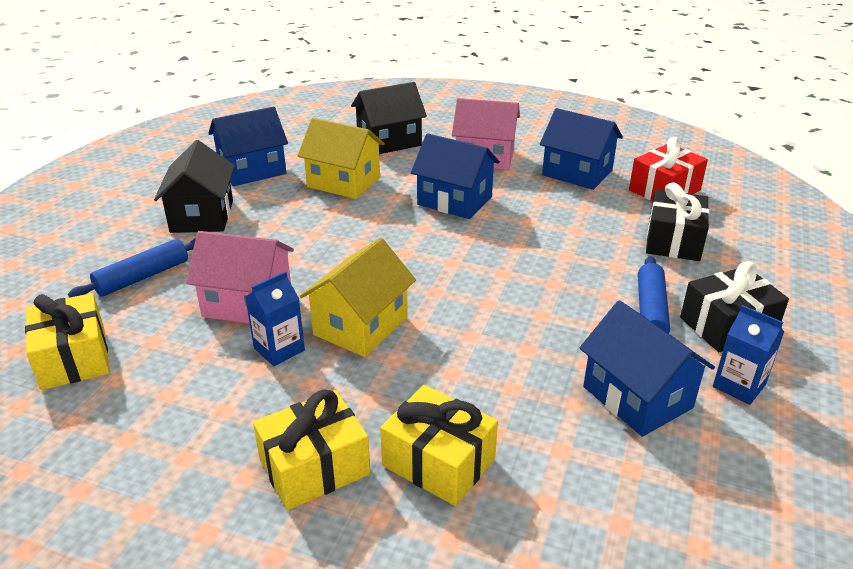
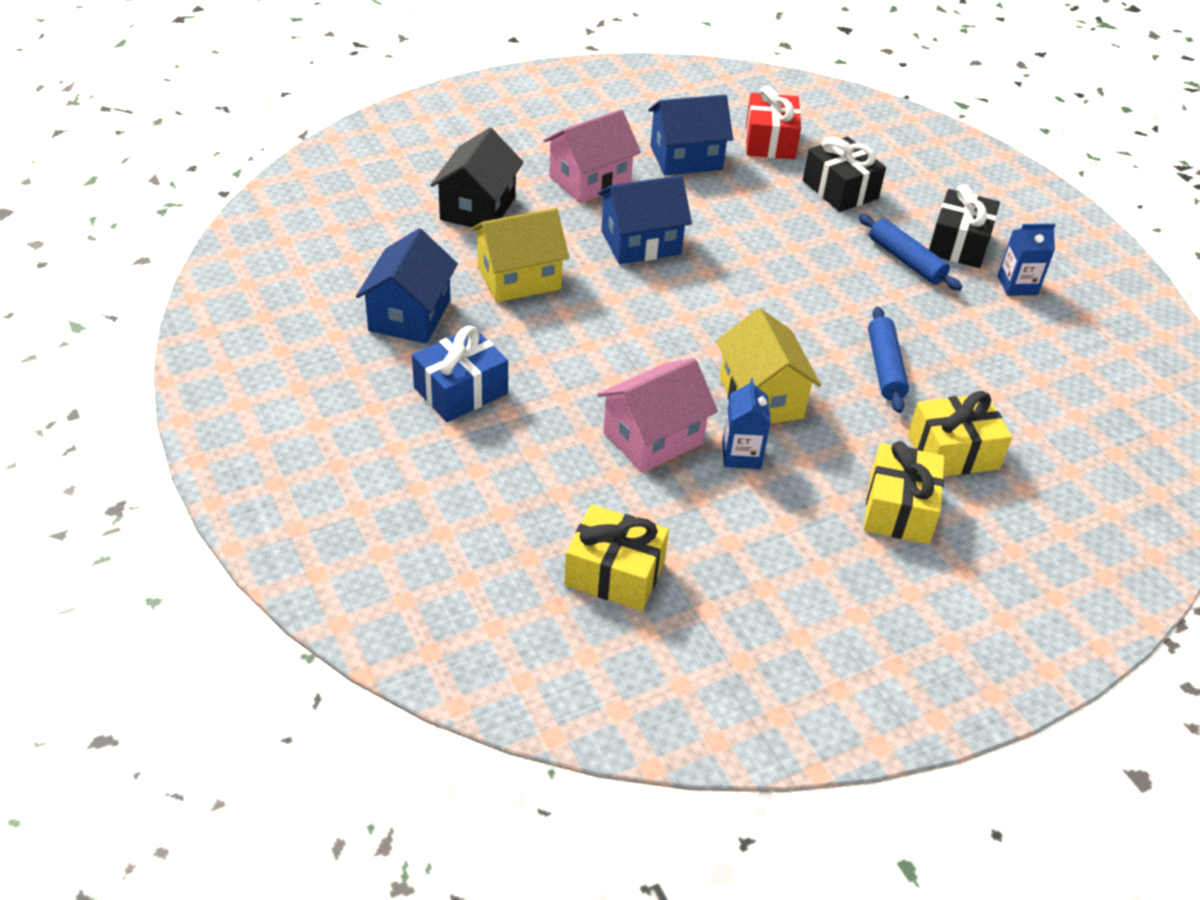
camera: 50 degrees left, 10 degrees up
(143, 277) = (528, 477): blue rolling pin -> blue rolling pin (885, 367)
(202, 216) = (461, 391): black house -> blue gift
(637, 397) = (983, 331): blue house -> none

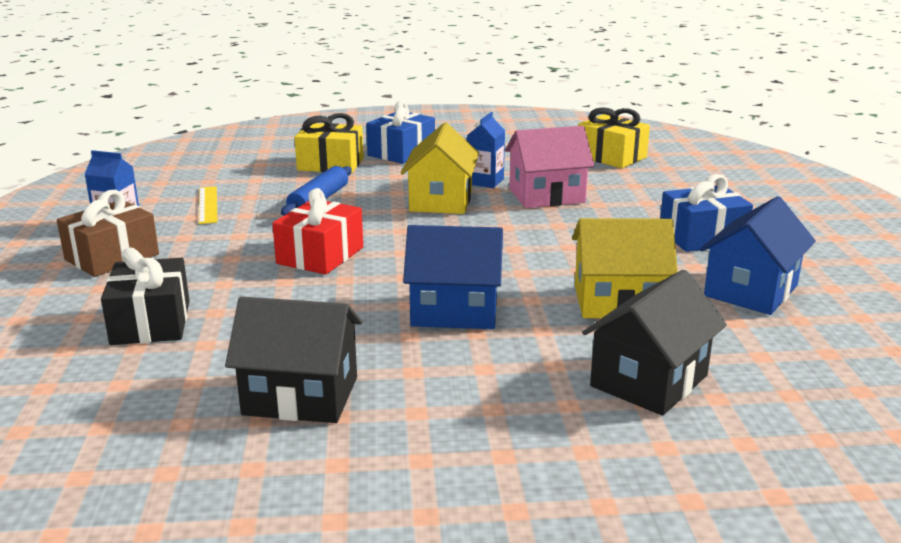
camera: 155 degrees left, 20 degrees down
(590, 180) = (468, 390): pink house -> none
(686, 158) = (301, 396): blue house -> black house
(770, 141) = (150, 397): red gift -> red gift (320, 255)
(899, 509) = (401, 152): yellow gift -> blue gift
(906, 260) = (187, 254): blue rolling pin -> none
(959, 244) = (112, 257): black gift -> brown gift
(981, 334) = (208, 205): none -> yellow ruler

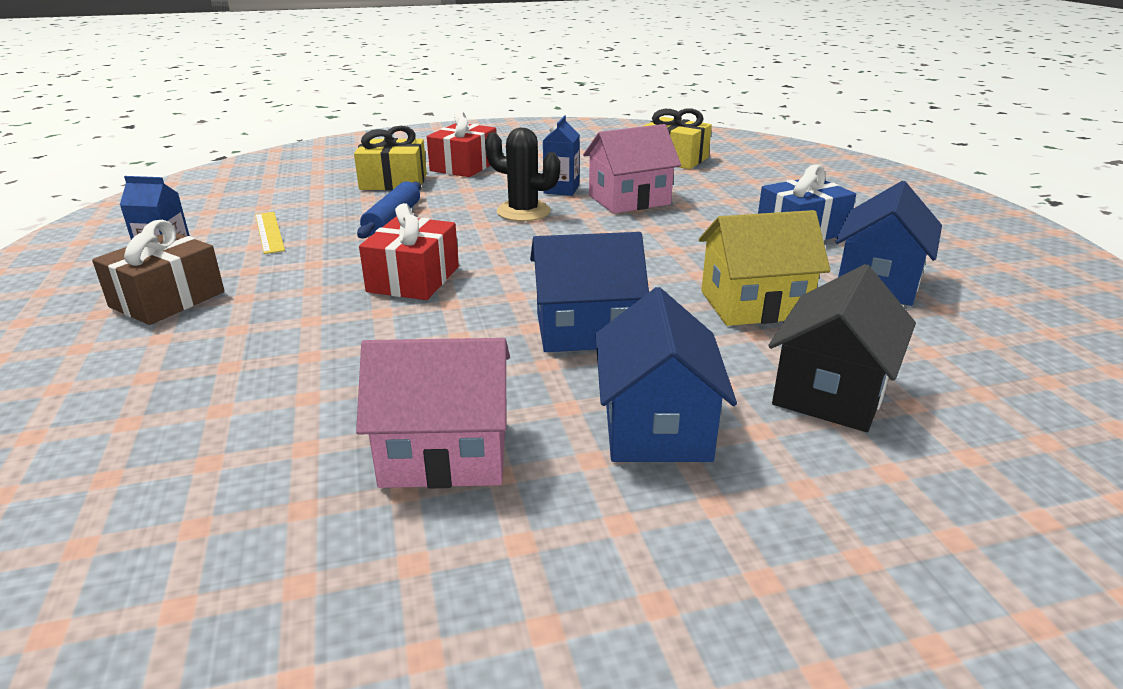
camera: 10 degrees left, 5 degrees up
(151, 322) = (232, 376): black gift -> none
(301, 396) = (445, 453): black house -> pink house
(401, 152) = (464, 166): blue gift -> red gift
(441, 201) = (523, 212): yellow house -> black cactus
(481, 393) = (656, 426): none -> blue house

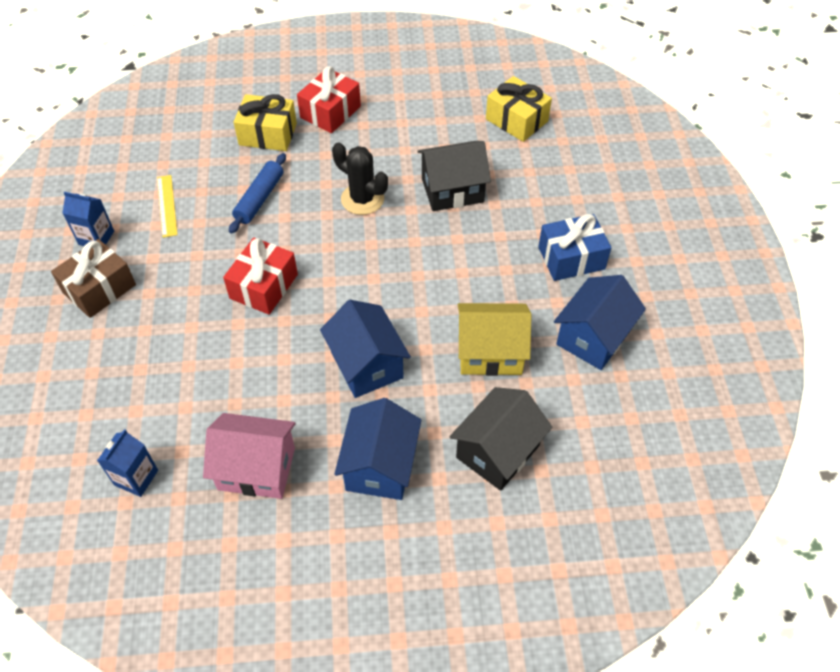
camera: 10 degrees right, 25 degrees up
(561, 190) = (402, 165): blue carton -> blue carton (136, 477)
(586, 330) = (366, 364): blue house -> blue house turned 60 degrees clockwise
(629, 200) = (452, 190): pink house -> black house

